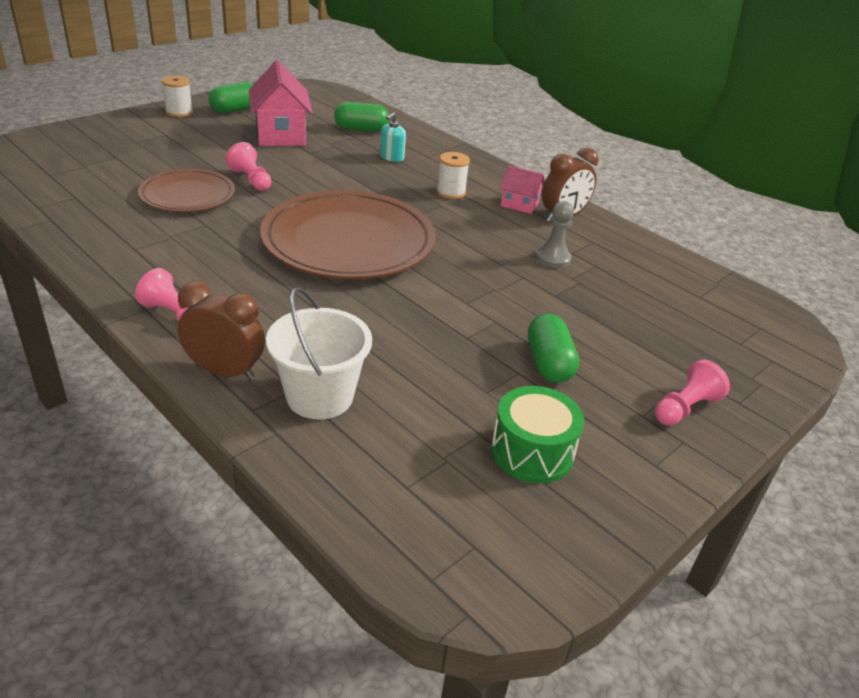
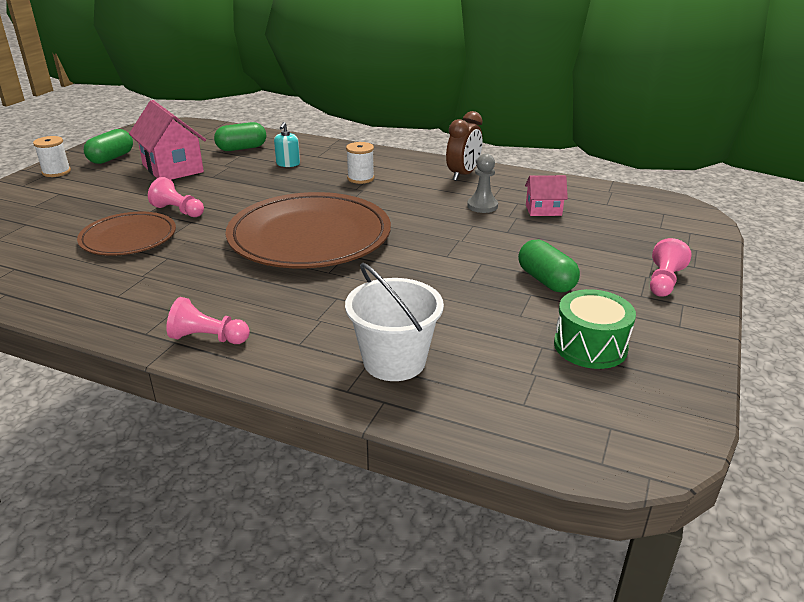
camera: 20 degrees left, 5 degrees down
(225, 372) = (296, 369): brown clock -> none
(519, 204) = (422, 174): pink house -> pink house (543, 210)

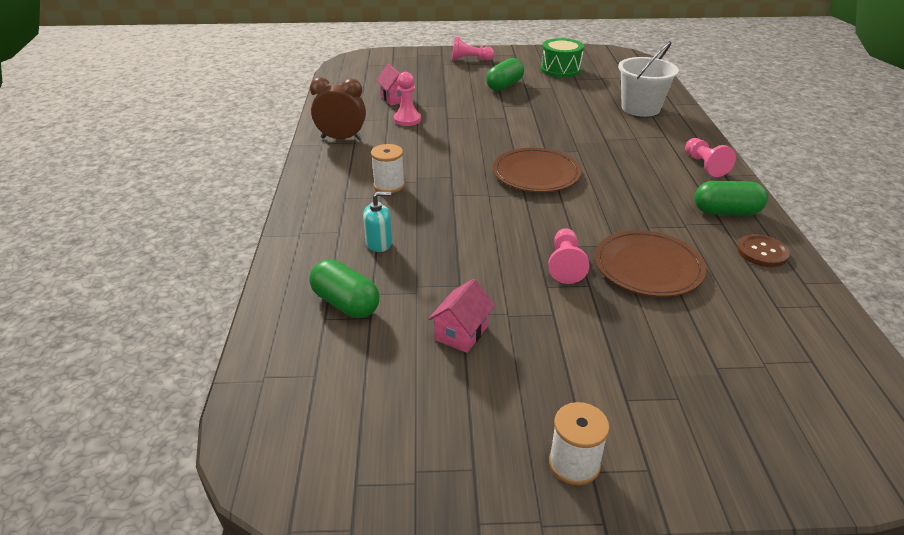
camera: 115 degrees left, 5 degrees up
(59, 294) = (762, 252): none -> brown button
(111, 158) = (473, 430): green capsule -> green capsule (726, 212)
(172, 168) = (461, 333): pink house -> pink house, size x0.53
(309, 236) = (536, 174): brown plate -> brown plate, size x0.57
(482, 206) = (407, 120): grey pawn -> pink pawn

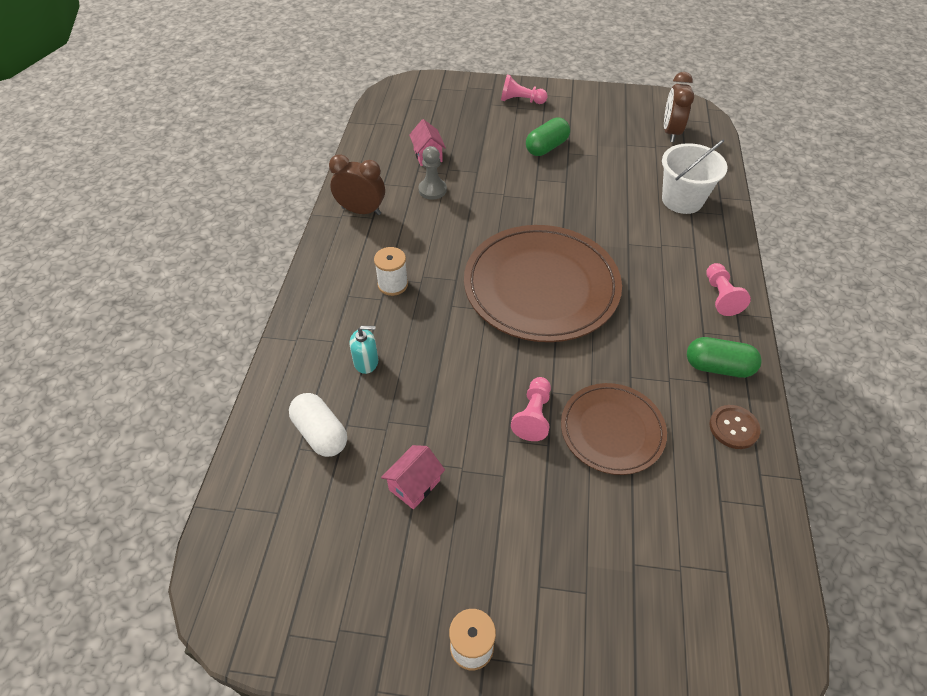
camera: 10 degrees right, 15 degrees up
(346, 303) = (320, 433): green capsule -> white capsule
(407, 120) = (432, 190): pink pawn -> grey pawn
(536, 174) = (541, 287): brown plate -> brown plate, size x1.75
(560, 69) = (614, 127): green drum -> none
(611, 69) = (671, 132): none -> brown clock

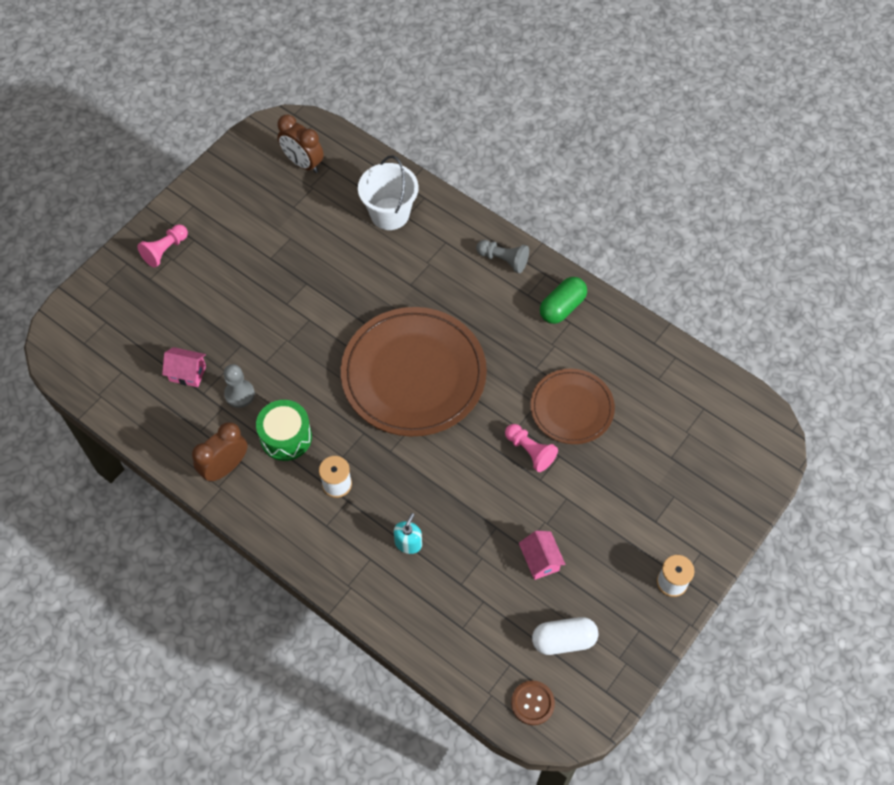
camera: 60 degrees left, 10 degrees up
(320, 433) = (457, 606): white capsule -> white capsule (563, 640)
(414, 233) = (286, 437): none -> green drum
(546, 147) = (250, 270): green capsule -> none
(720, 296) = (503, 260): pink pawn -> grey pawn
(733, 428) = (613, 333): brown button -> brown button (532, 703)

